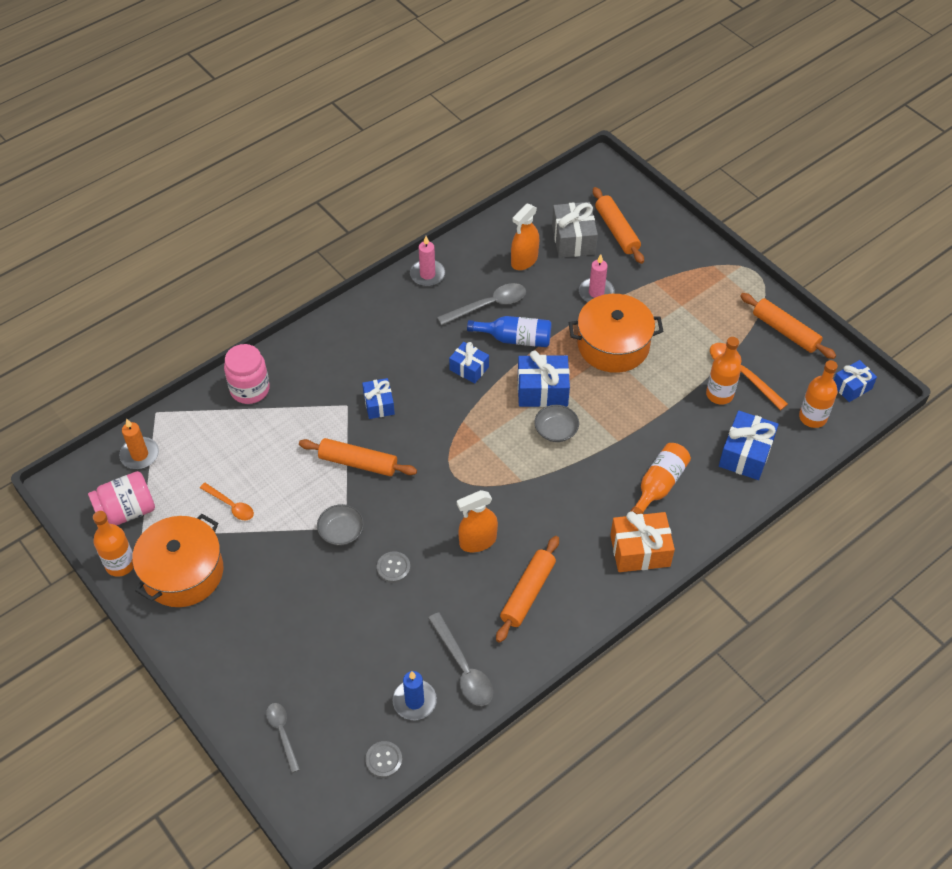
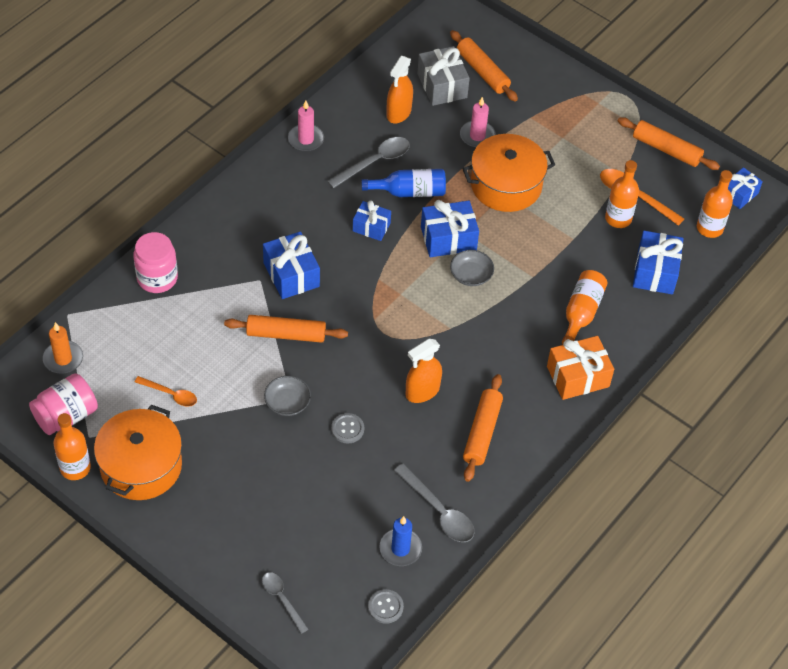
camera: 15 degrees left, 0 degrees up
(379, 404) = (291, 274): blue gift -> blue gift, size x1.57

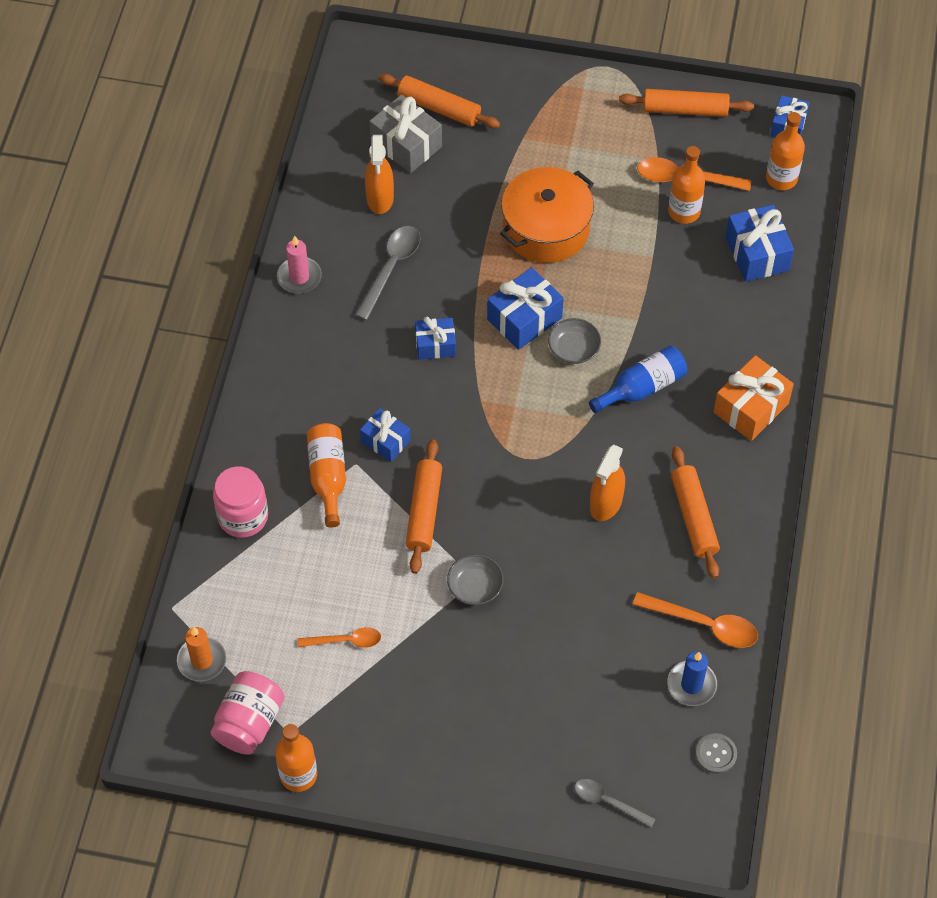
camera: 25 degrees left, 5 degrees up
(141, 466) = (367, 736): orange pot -> none
(286, 334) = (424, 511): orange rolling pin -> orange rolling pin turned 60 degrees counterclockwise
(291, 274) = (385, 441): blue gift -> blue gift, size x0.64
(347, 429) = (556, 584): grey button -> none
(409, 192) = (450, 285): blue bottle -> blue bottle (642, 388)
(438, 511) = (704, 624): grey spoon -> orange spoon
(477, 136) = (480, 186): pink candle -> none
(581, 313) = (711, 336): orange bottle -> orange bottle (328, 477)

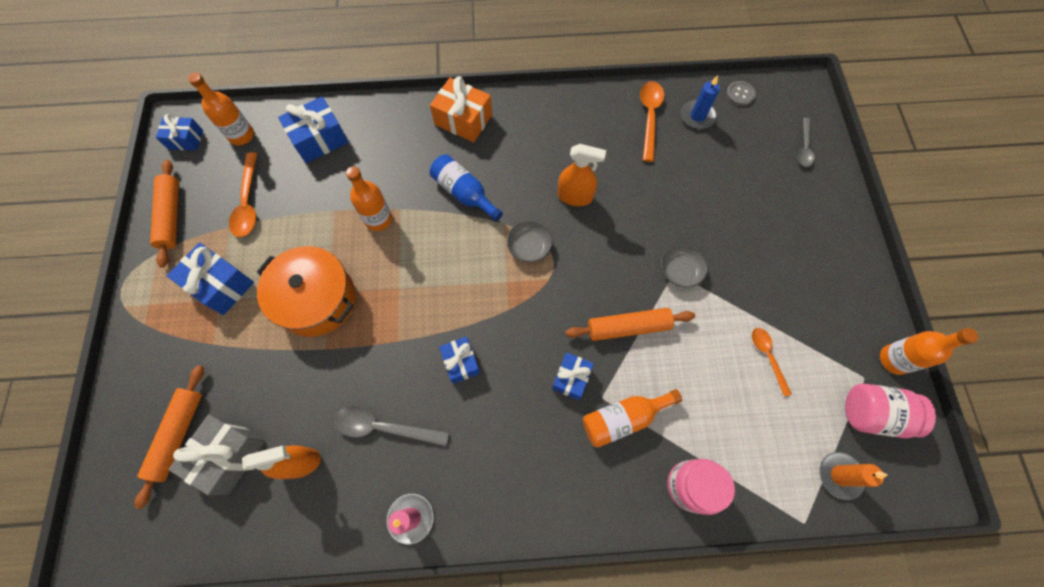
camera: 105 degrees left, 10 degrees up
(524, 319) = (417, 294): blue gift -> blue gift (221, 285)
(573, 349) = (439, 249): grey bowl -> grey bowl (529, 247)
(684, 212) = (284, 196): orange bottle -> orange bottle (378, 219)
(694, 517) = (567, 138): orange rolling pin -> none

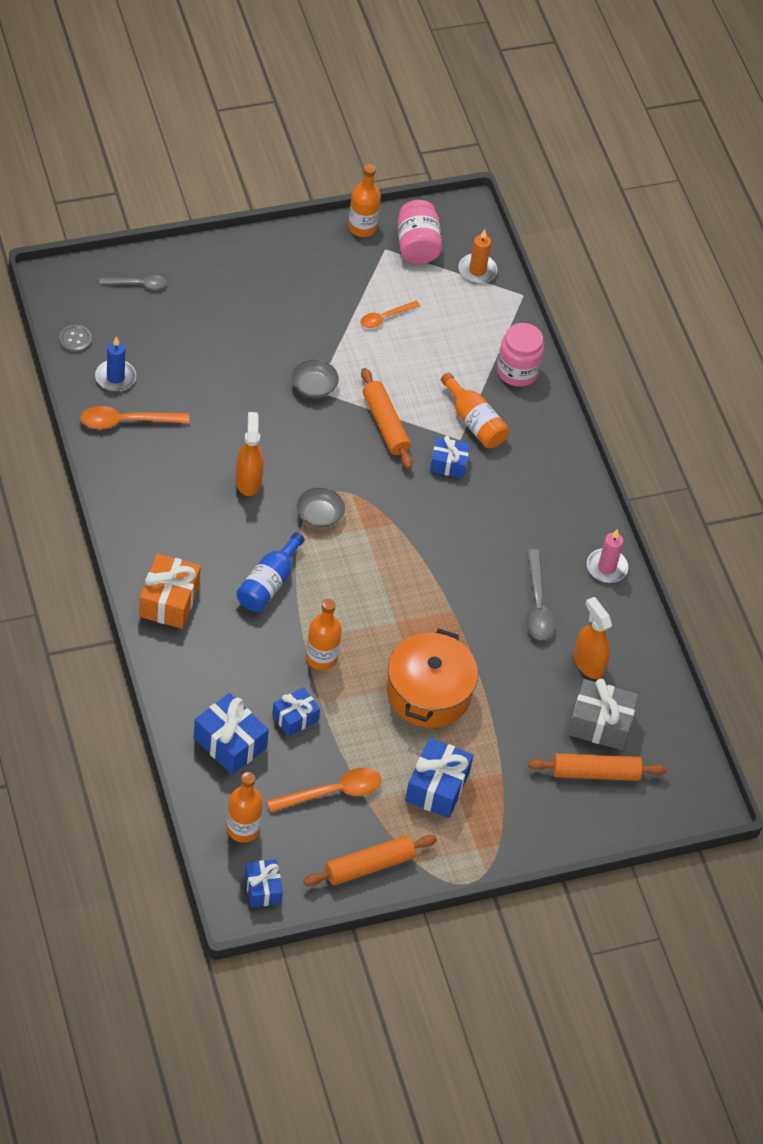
camera: 110 degrees left, 15 degrees down
(461, 362) = (458, 554): blue gift -> blue gift (295, 718)

